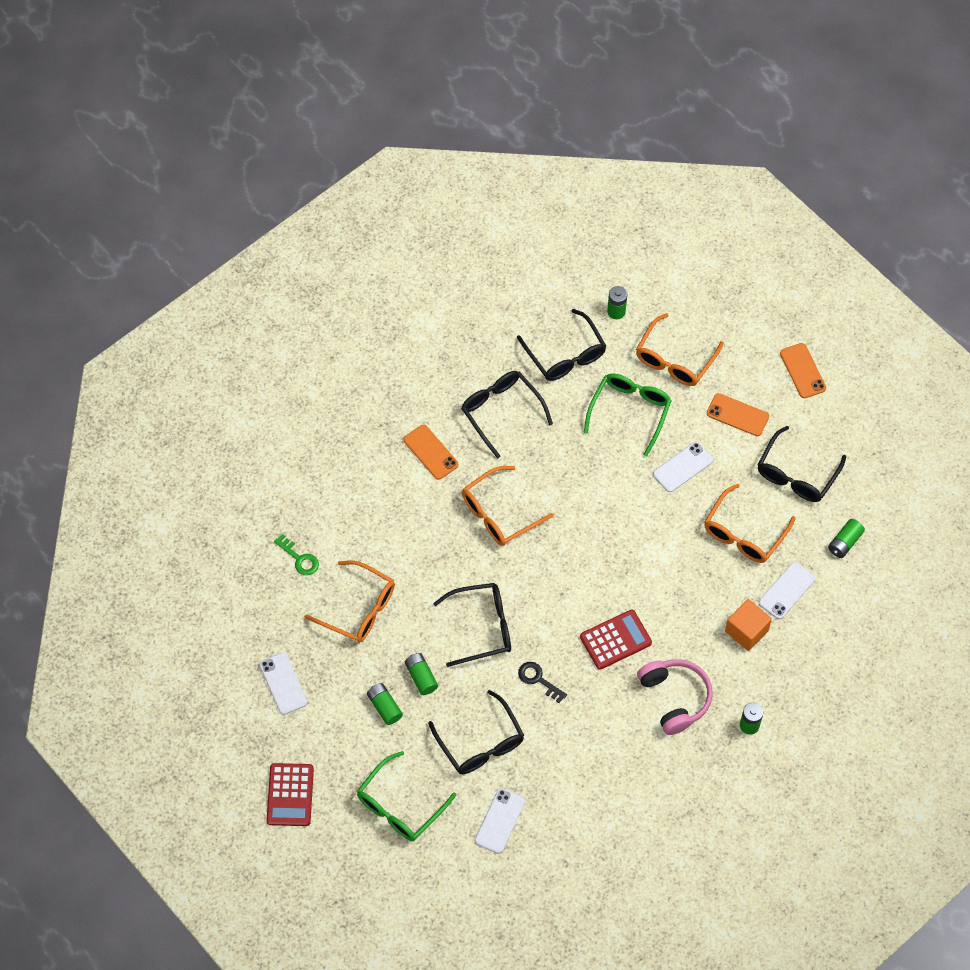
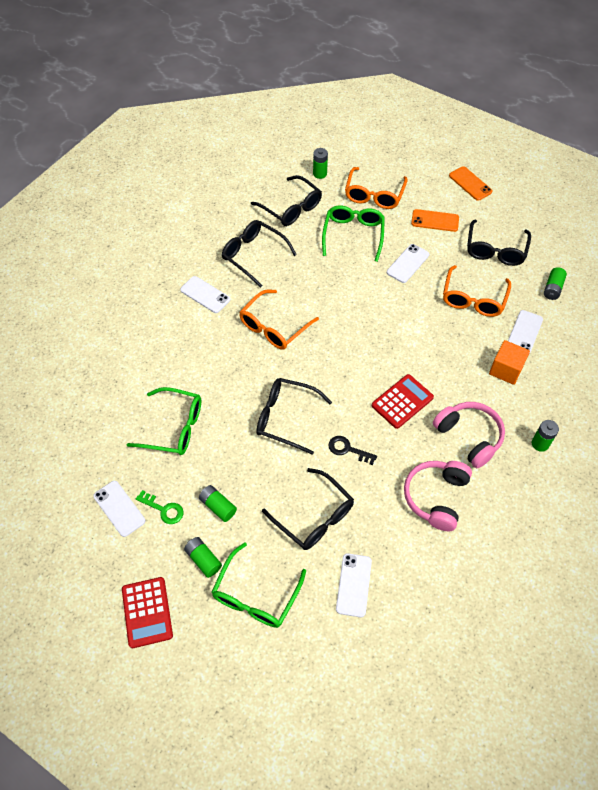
camera: 15 degrees left, 5 degrees down
(299, 558) = (113, 399): green key -> green key (164, 509)
(359, 608) = (174, 427): orange glasses -> green glasses
(421, 677) = (244, 472): green battery -> green battery (203, 559)
(431, 452) = (205, 295): orange phone -> white phone
(482, 627) = (286, 418): black glasses -> black glasses turned 135 degrees counterclockwise
(614, 754) = (436, 497): none -> pink headphones

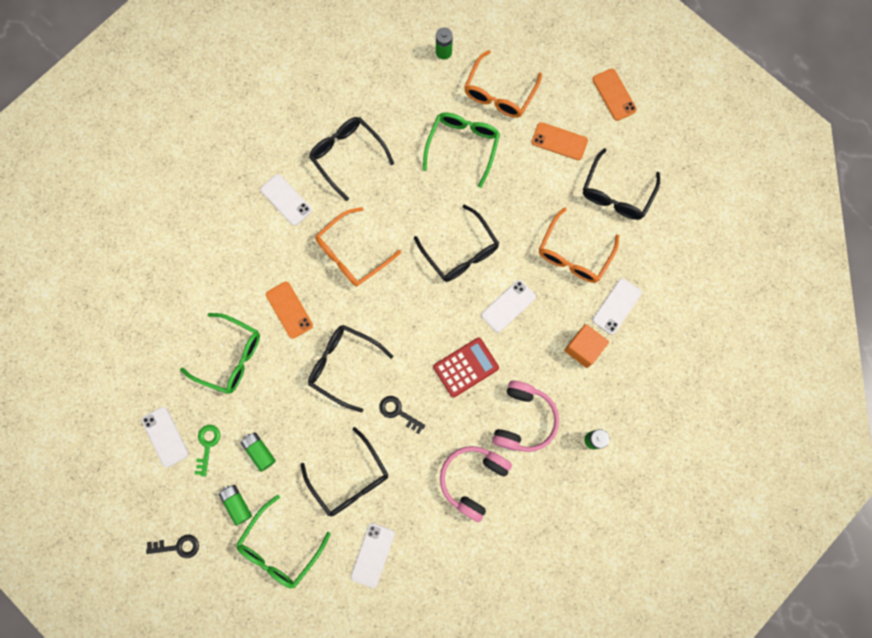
camera: 10 degrees right, 20 degrees up
(147, 612) = (178, 546): red calculator -> black key
(164, 509) = (207, 445): green key -> green key turned 120 degrees counterclockwise
(224, 380) = (289, 310): none -> orange phone
(291, 208) = (401, 96): black glasses -> black glasses (460, 251)
(407, 263) = (514, 195): white phone -> white phone (508, 306)
(469, 437) = (523, 419): pink headphones -> pink headphones turned 45 degrees clockwise
(552, 288) = (664, 255): green battery -> none

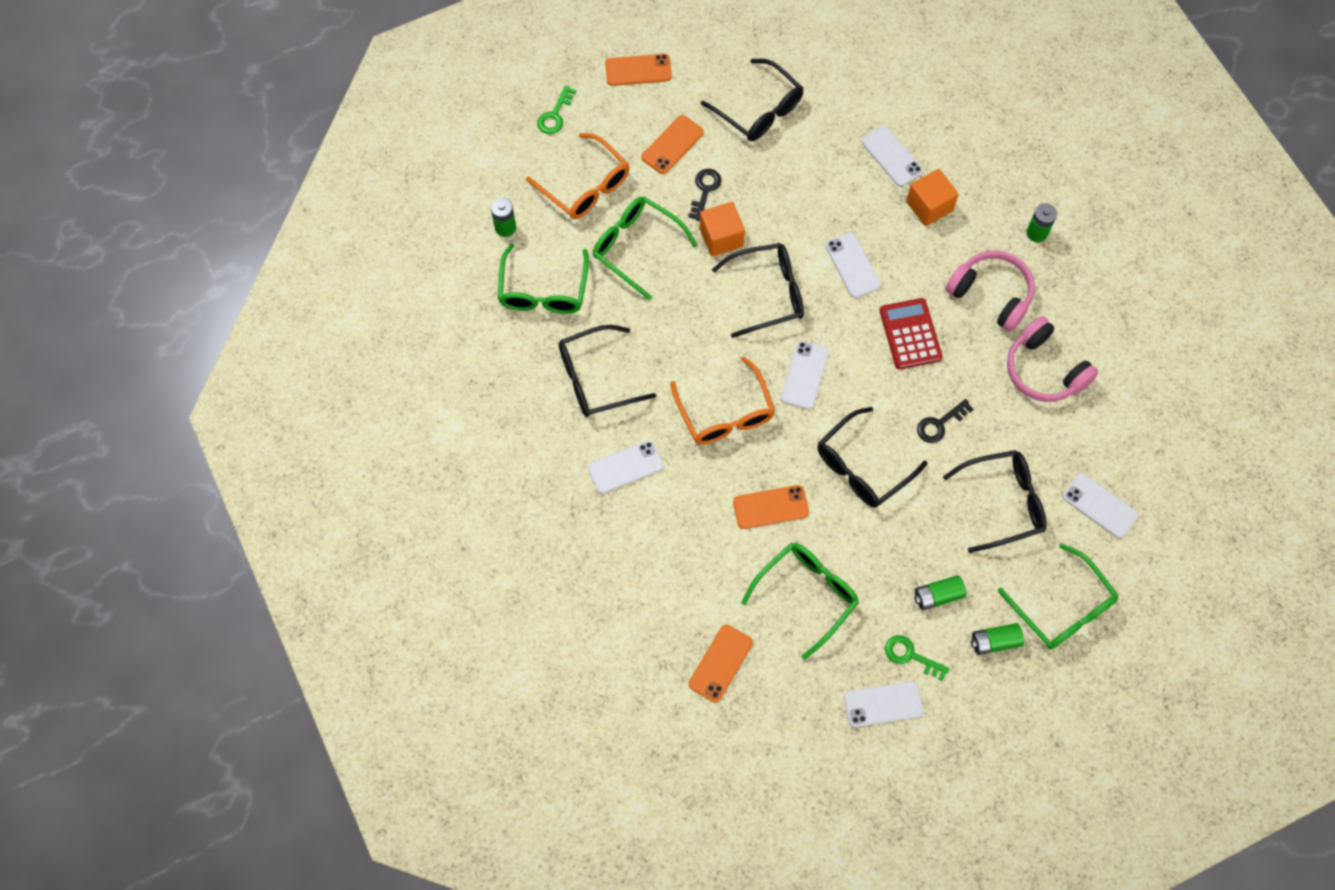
camera: 70 degrees left, 10 degrees down
(161, 314) = (720, 663): none -> orange phone
(178, 546) = (1026, 728): black key -> black key (705, 190)
(403, 96) = (543, 290): none -> green glasses
(403, 300) = (804, 375): none -> white phone
(494, 203) = (721, 237): none -> orange cube
(550, 51) = (555, 115): none -> green key
(574, 254) = (815, 177): orange glasses -> none

